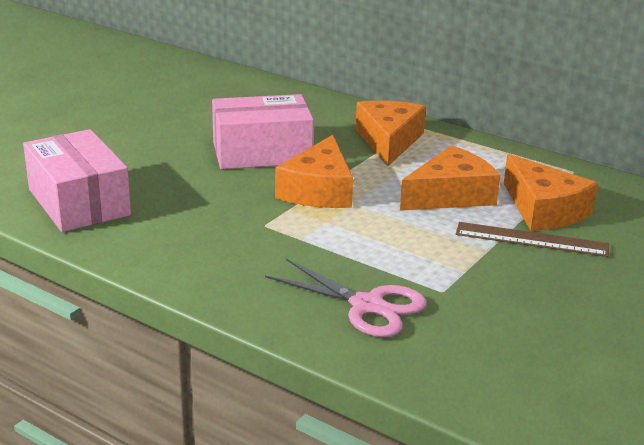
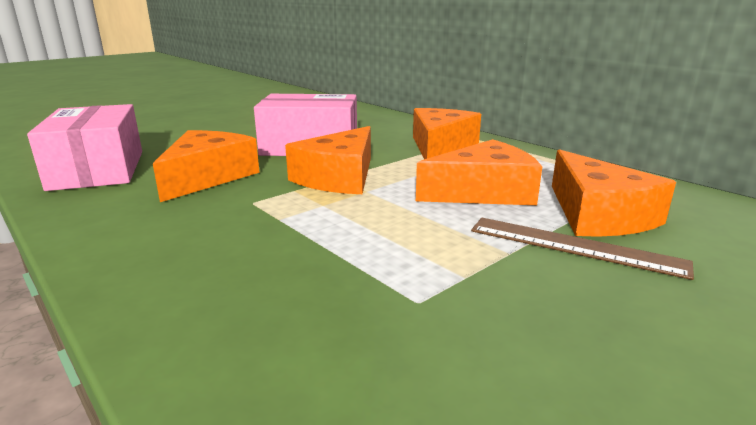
camera: 15 degrees right, 5 degrees down
(197, 201) = (207, 177): none -> orange cheese
(367, 306) = (292, 310): pink scissors -> none

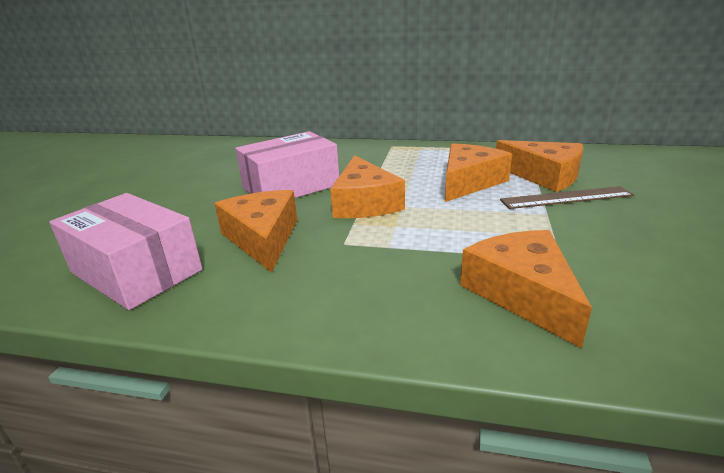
camera: 35 degrees left, 5 degrees up
(440, 146) = (382, 158): orange cheese -> orange cheese (522, 293)

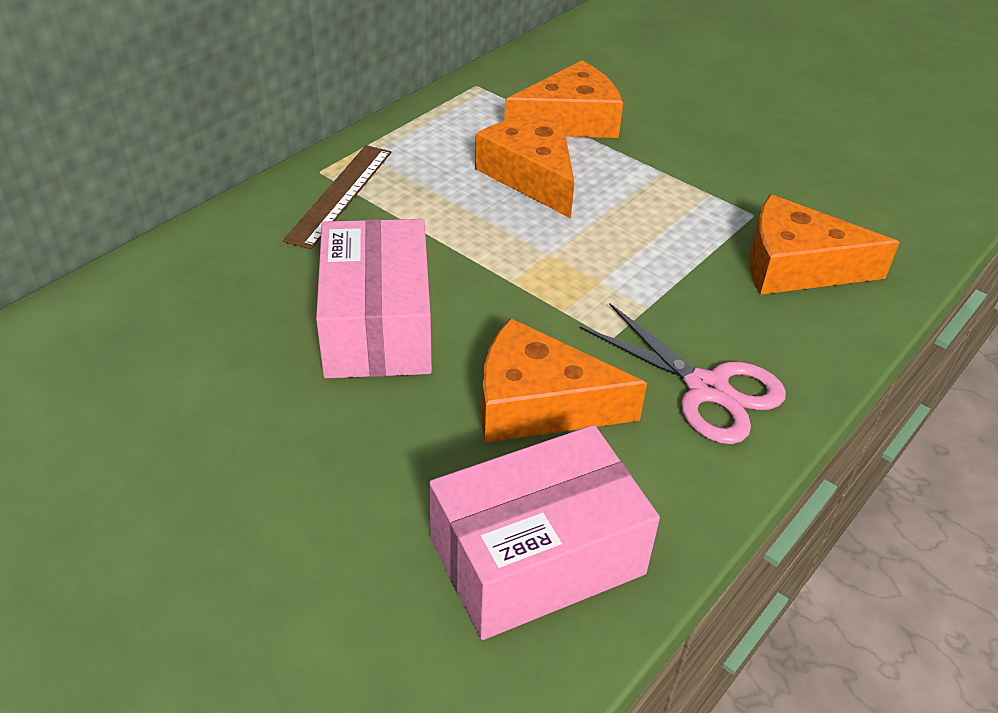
camera: 65 degrees left, 15 degrees up
(324, 289) = (707, 389): none -> pink scissors
(364, 203) = (511, 279): orange cheese -> none
(566, 198) = (638, 140): brown ruler -> brown ruler (340, 195)

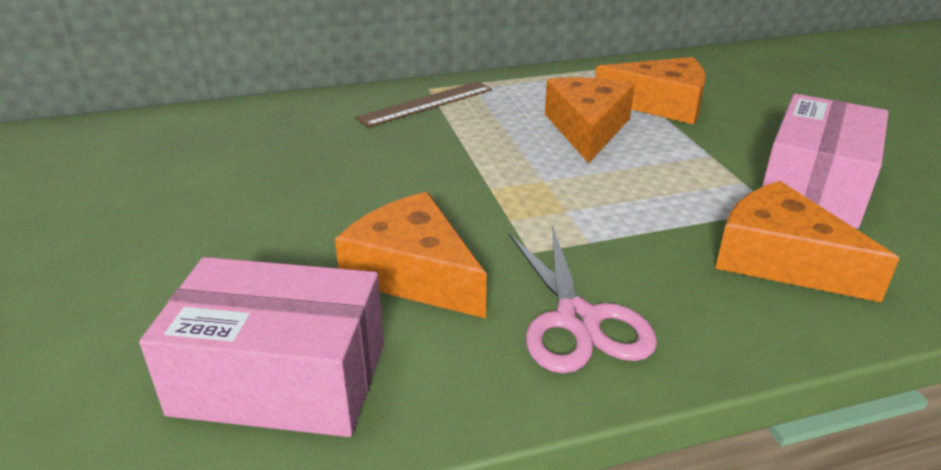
camera: 35 degrees right, 10 degrees down
(377, 325) = (356, 182): pink box -> pink box (814, 187)

